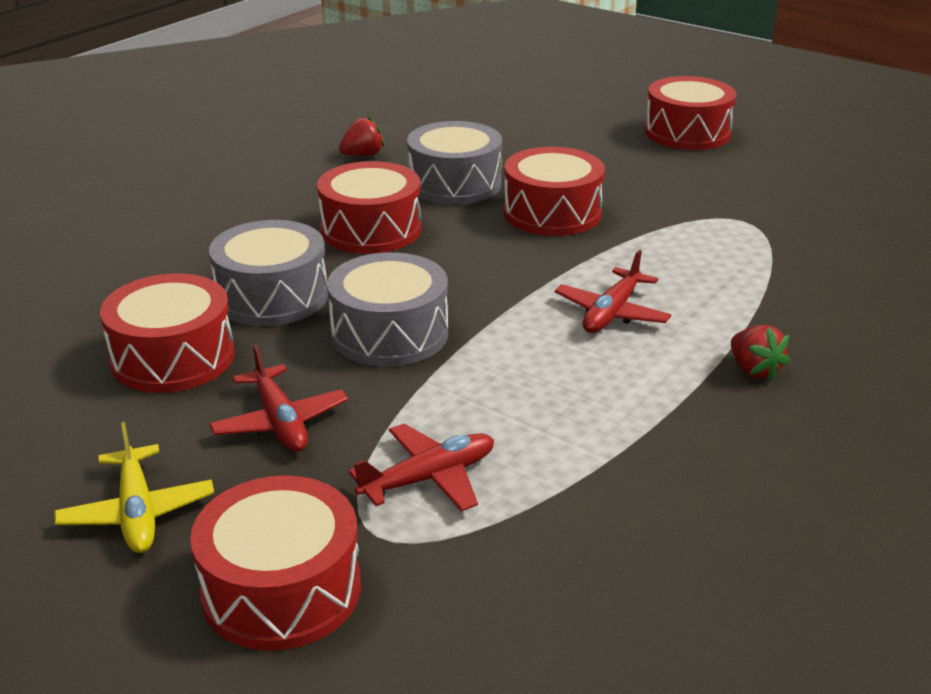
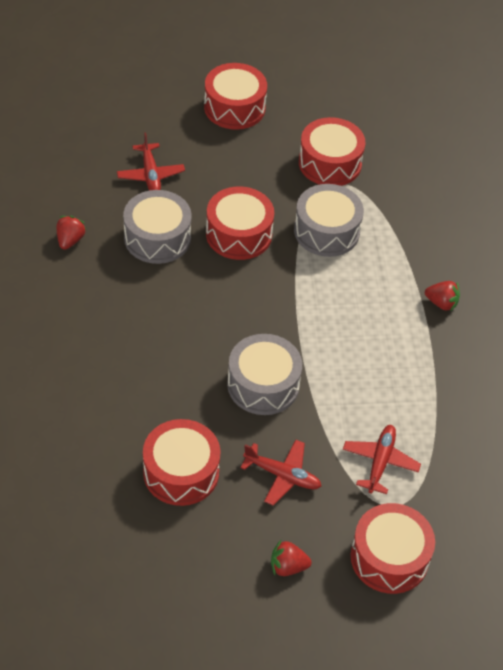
camera: 45 degrees left, 20 degrees up
(137, 512) = (288, 566): yellow plane -> red strawberry
(272, 296) = (173, 397): grey drum -> grey drum (326, 231)
(371, 229) = (159, 309): red drum -> red drum (330, 163)
(611, 313) = (347, 301): red plane -> red plane (150, 175)

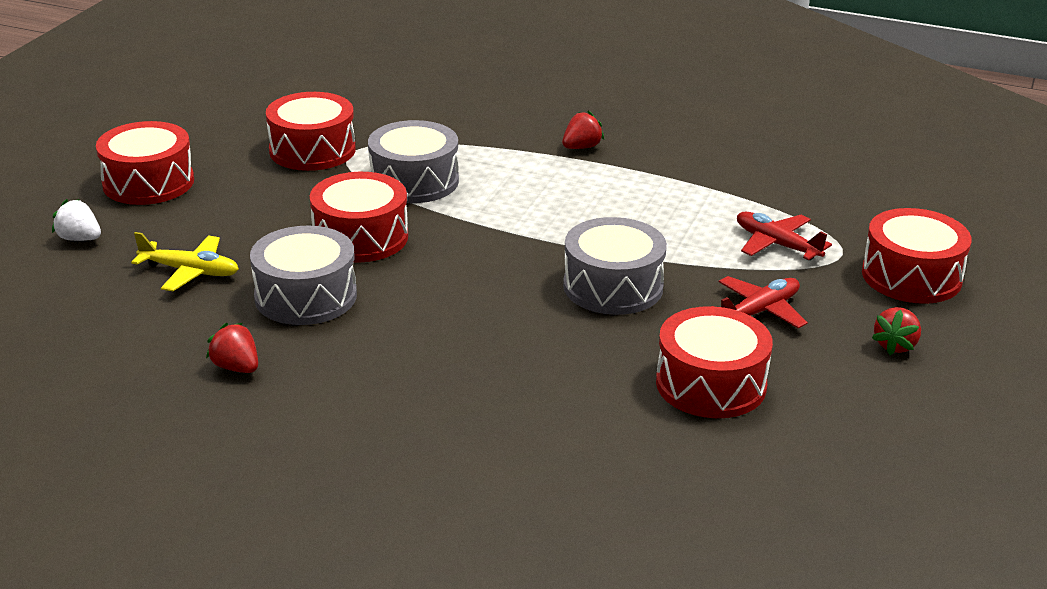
camera: 60 degrees left, 20 degrees down
(150, 175) = (190, 272): red plane -> yellow plane
(153, 111) = (79, 239): none -> white strawberry

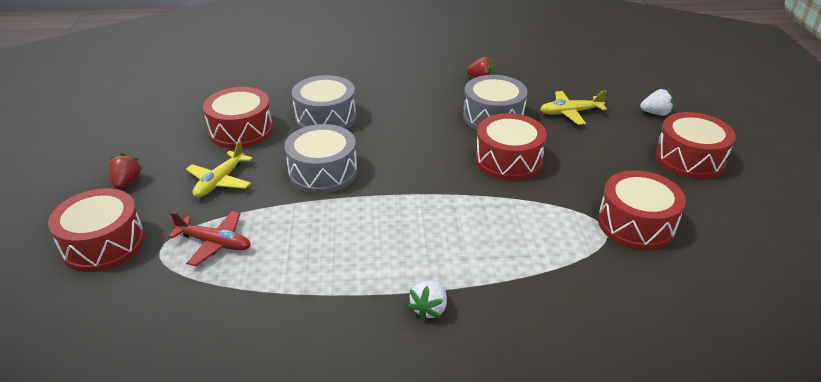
camera: 155 degrees right, 5 degrees up
(414, 181) = (527, 218): grey drum -> grey drum (325, 117)
(581, 147) = (429, 309): red strawberry -> white strawberry
(759, 312) = (220, 181): red plane -> yellow plane

